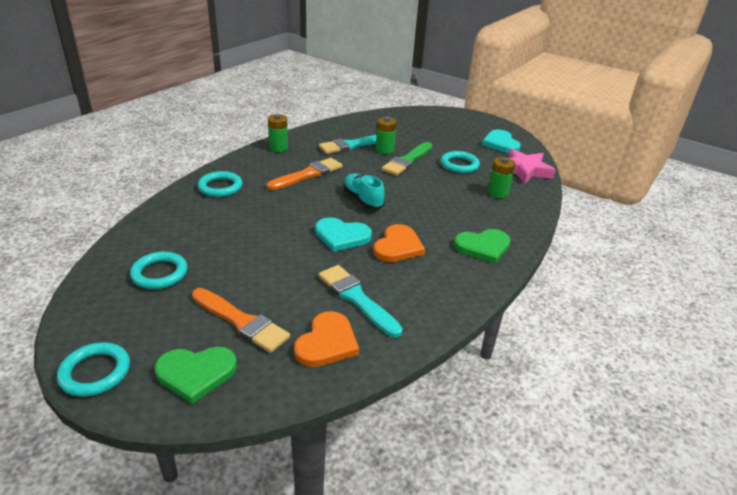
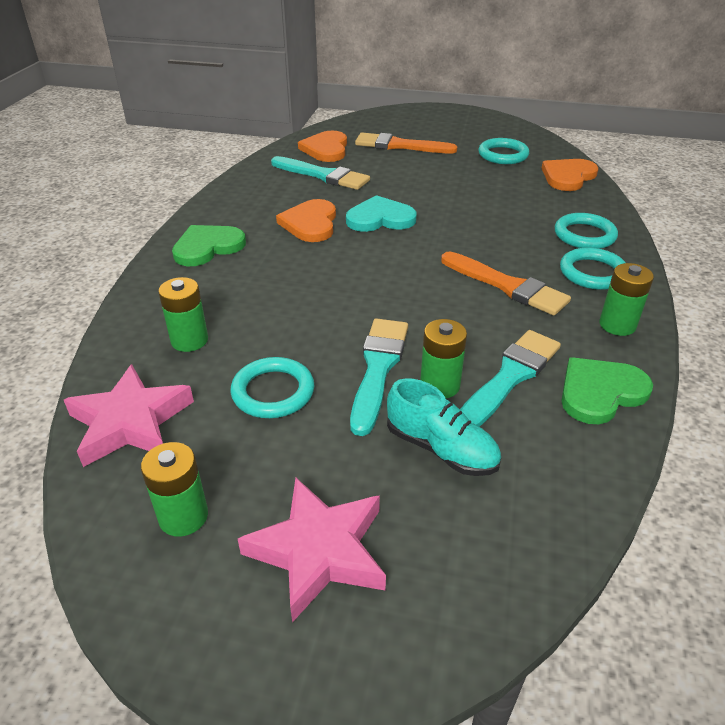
camera: 160 degrees right, 5 degrees up
(95, 372) = (456, 112): turquoise ring -> turquoise ring (592, 273)
(148, 232) = (568, 177): none -> orange heart
(196, 373) = (397, 122): green heart -> green heart (600, 392)
(308, 174) = (507, 286): orange brush -> orange brush turned 75 degrees counterclockwise
(363, 199) = (394, 268): turquoise shoe -> turquoise shoe (441, 449)
(407, 161) = (378, 369): green brush -> turquoise brush
(456, 128) = (319, 551): none -> pink star
(500, 143) = (183, 516): turquoise heart -> green battery

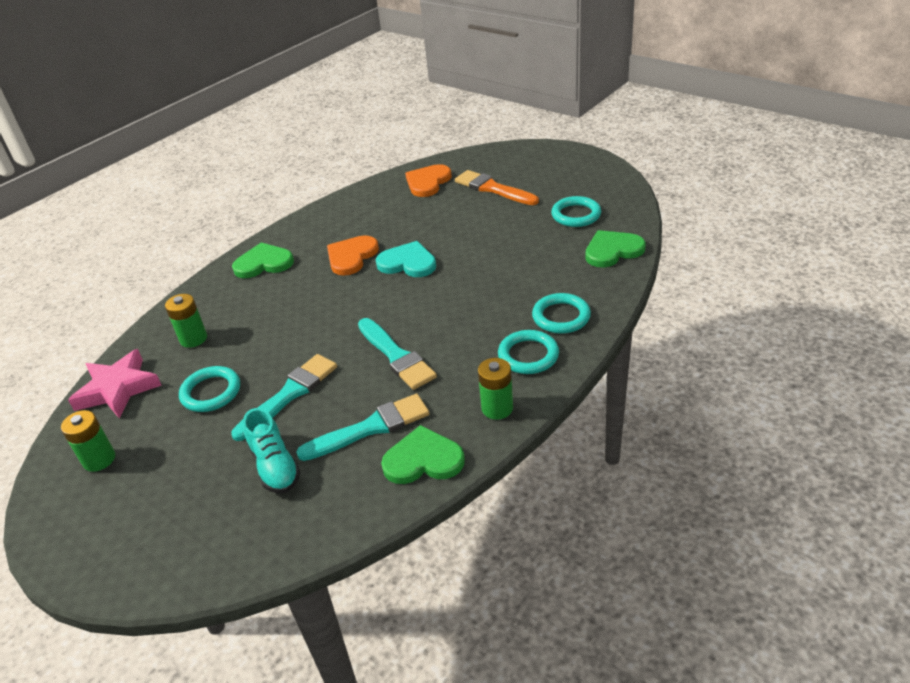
camera: 30 degrees right, 0 degrees up
(319, 551) = (149, 506): pink star -> none
(323, 175) = (401, 210): turquoise brush -> turquoise brush (396, 356)
(440, 385) = (317, 419): green battery -> none
(507, 286) = (446, 350): orange brush -> none
(568, 177) = (612, 251): orange heart -> green heart

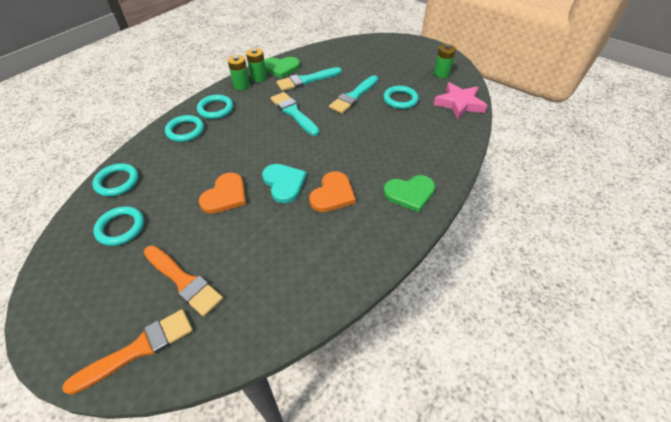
camera: 175 degrees right, 10 degrees up
(193, 339) = (431, 131): green battery -> green battery (258, 78)
(275, 466) = (351, 68): turquoise shoe -> none
(408, 263) = (284, 183): turquoise heart -> turquoise heart turned 135 degrees counterclockwise
(428, 182) = (255, 304): orange heart -> orange heart (225, 195)
(511, 158) = (138, 349): none -> orange brush
(612, 251) = (117, 182): green heart -> turquoise ring

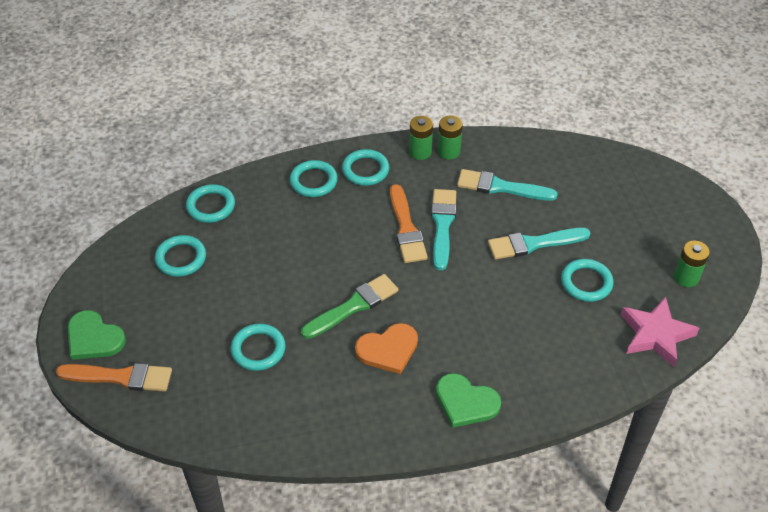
camera: 40 degrees right, 0 degrees up
(183, 281) = (191, 344): orange brush -> orange brush (406, 228)
(225, 195) = (289, 283): orange heart -> none
(242, 250) = (258, 349): none -> turquoise ring
(281, 68) = (488, 151): green heart -> green heart (94, 338)
(284, 183) = (353, 306): turquoise heart -> green brush

